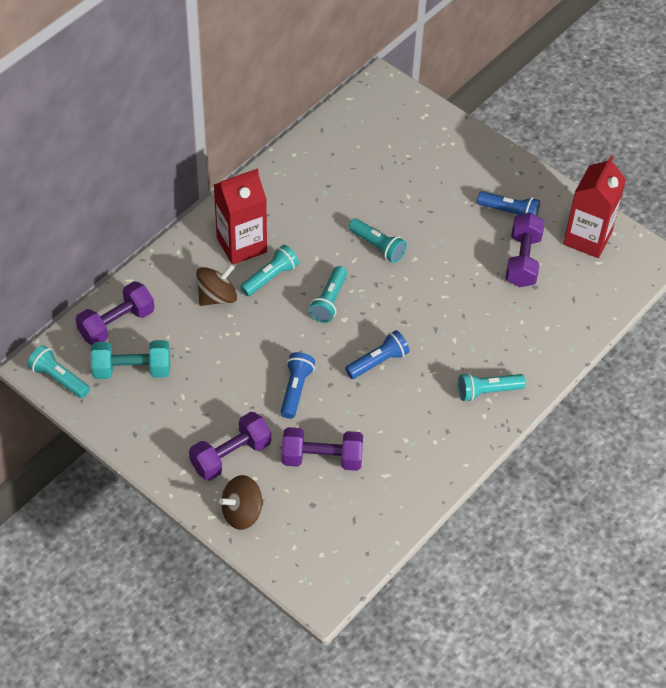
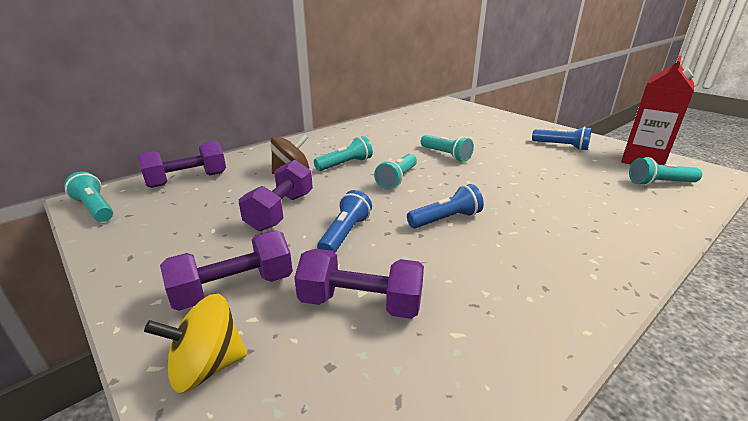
camera: 10 degrees right, 25 degrees down
(132, 370) = (175, 207): turquoise dumbbell -> none
(241, 245) = (327, 149): red carton -> none
(242, 512) = (207, 366): brown spinning top -> yellow spinning top
(487, 391) = (588, 252): turquoise flashlight -> turquoise flashlight (659, 183)
(523, 260) = (586, 168): purple dumbbell -> purple dumbbell (281, 211)

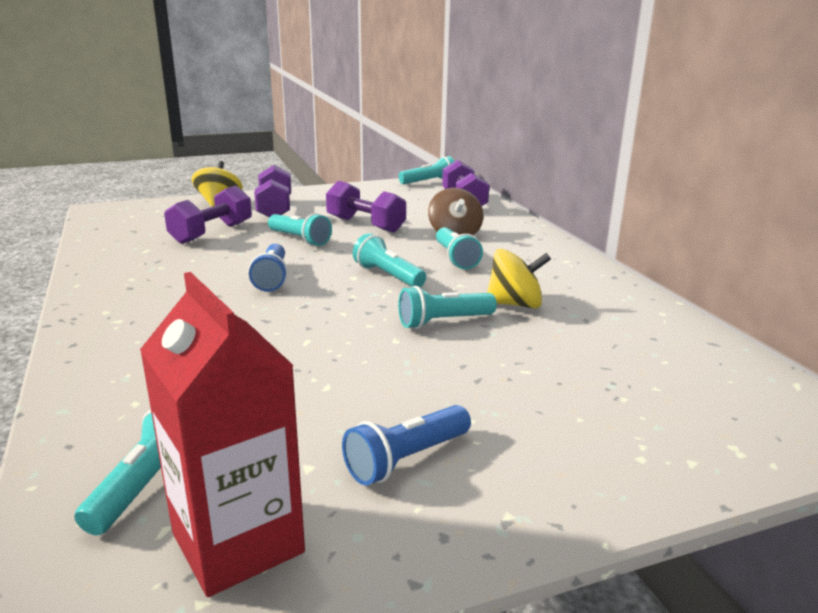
camera: 110 degrees right, 5 degrees down
(345, 234) = (300, 239): blue flashlight -> turquoise flashlight
(404, 143) = (515, 304): none -> yellow spinning top

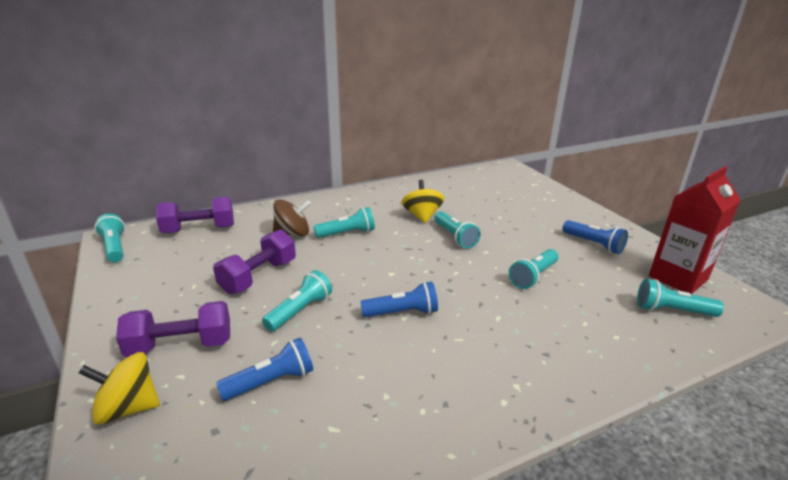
camera: 95 degrees left, 5 degrees up
(212, 233) = (271, 382): purple dumbbell -> blue flashlight
(388, 276) = (386, 258): turquoise flashlight -> turquoise flashlight (533, 276)

